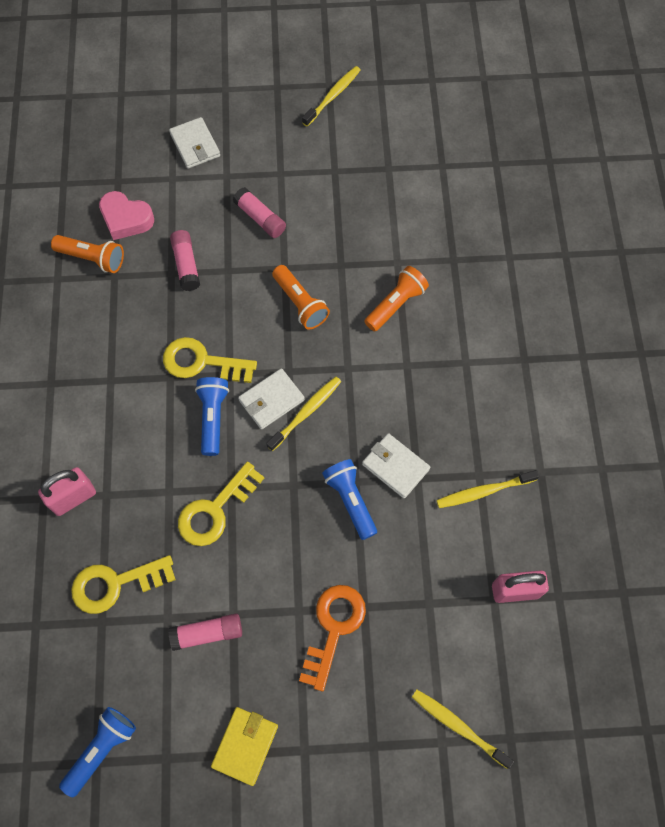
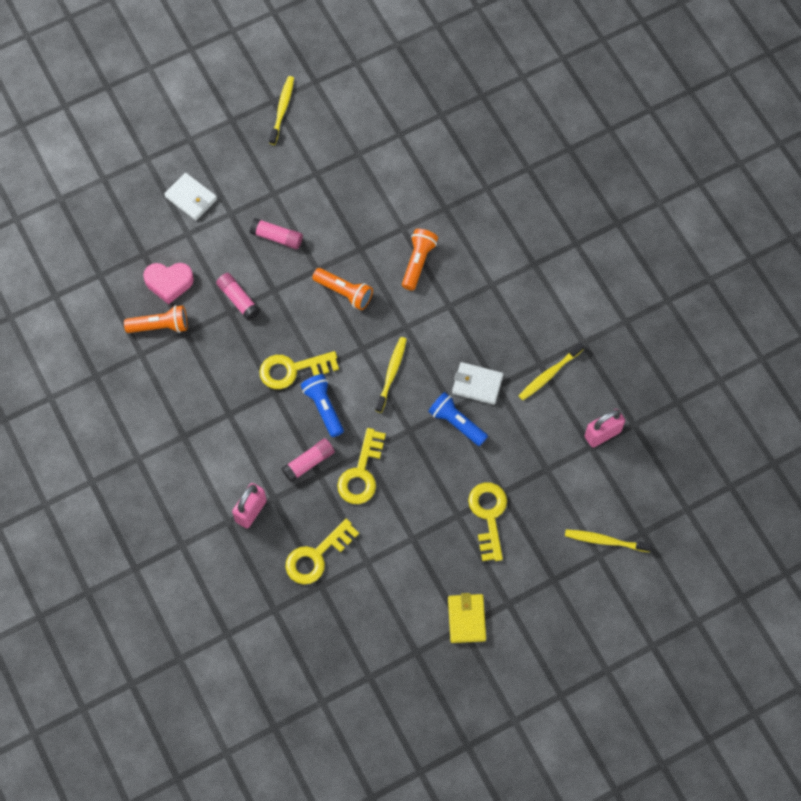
camera: 25 degrees left, 0 degrees up
(102, 749) = (369, 667): blue flashlight -> none
(207, 633) = (401, 559): pink glue stick -> pink glue stick (309, 462)
(271, 400) = (361, 376): white wallet -> none
(334, 628) = (488, 516): orange key -> yellow key

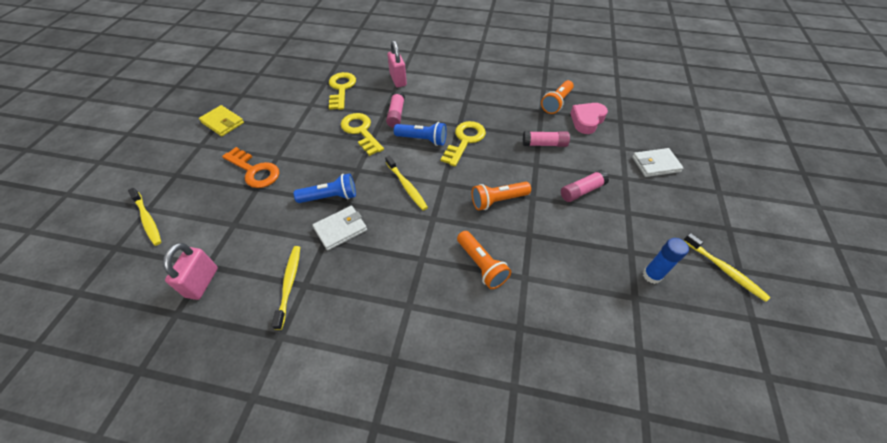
camera: 130 degrees right, 15 degrees down
(328, 151) = (652, 275): none -> blue glue stick
(488, 516) = (254, 171): yellow key -> orange key
(605, 541) = (148, 220): yellow toothbrush -> yellow toothbrush turned 90 degrees clockwise

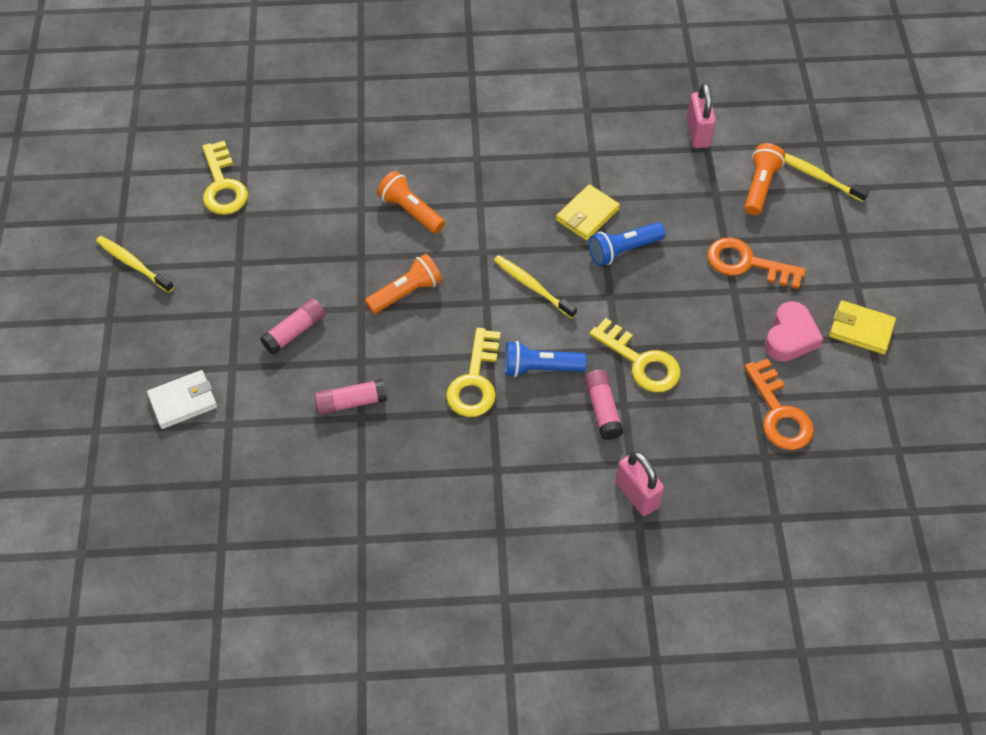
camera: 165 degrees right, 5 degrees up
(289, 284) = (608, 150): yellow toothbrush -> none
(303, 96) = (779, 413): none -> orange key
(340, 229) = (587, 215): white wallet -> yellow wallet
(341, 89) = (725, 446): yellow key -> yellow key (223, 185)
(556, 103) = (336, 502): orange flashlight -> orange flashlight (760, 186)
(587, 121) = (282, 469): pink heart -> pink heart (790, 337)
(652, 275) = (219, 240): blue glue stick -> none

